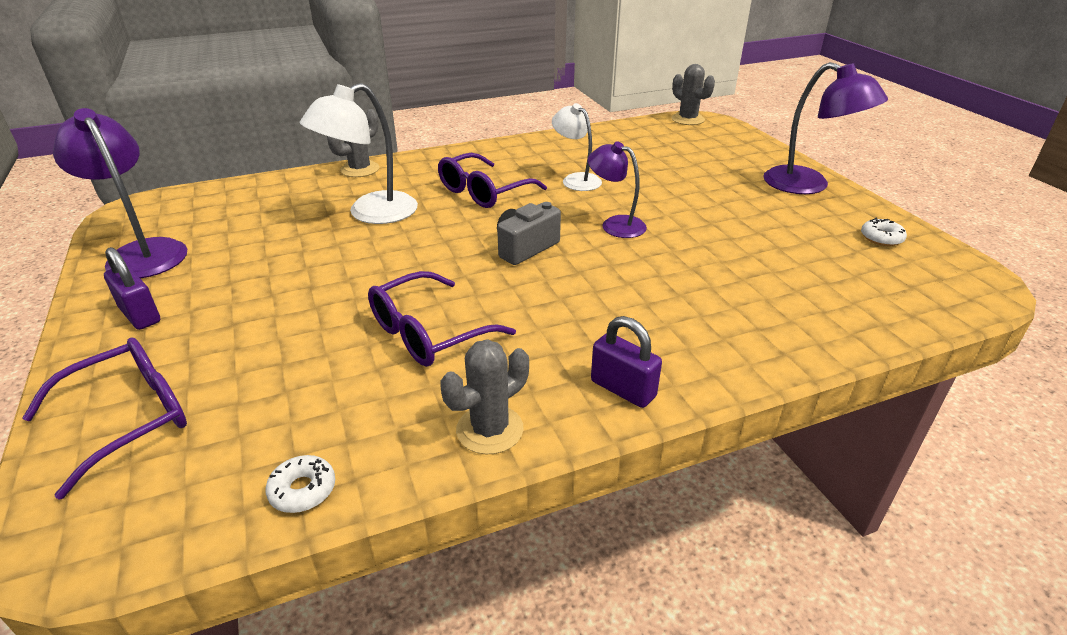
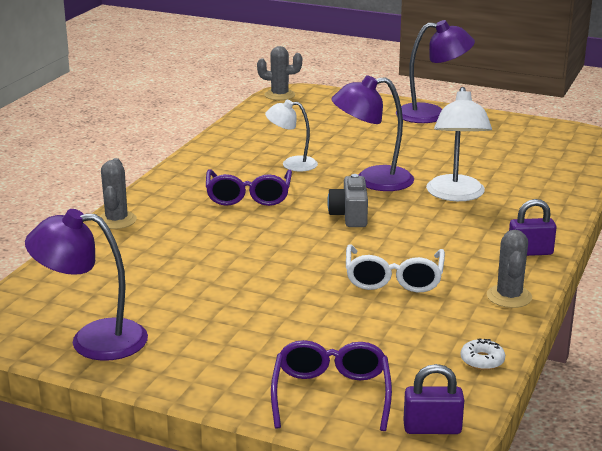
camera: 45 degrees left, 10 degrees down
(140, 315) = (199, 363): purple padlock -> purple padlock (432, 428)
(371, 213) = (202, 242): white lamp -> white lamp (456, 195)
(428, 333) = (393, 279): purple glasses -> white glasses
(615, 224) = (372, 180): purple lamp -> purple lamp, size x1.57
(881, 238) = (515, 130): white donut -> none

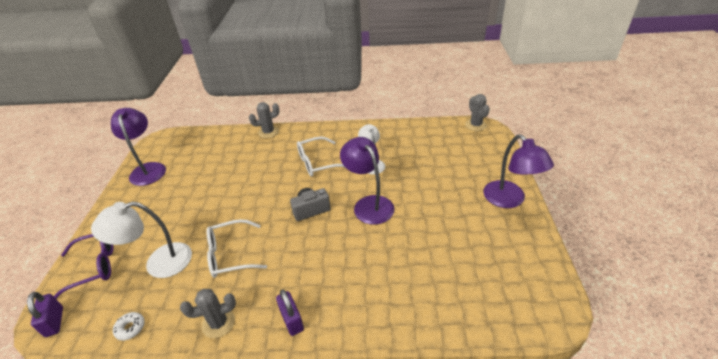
camera: 70 degrees right, 15 degrees up
(248, 196) = (317, 163): purple glasses -> white glasses
(456, 195) = (369, 252): white lamp -> white lamp (159, 263)

